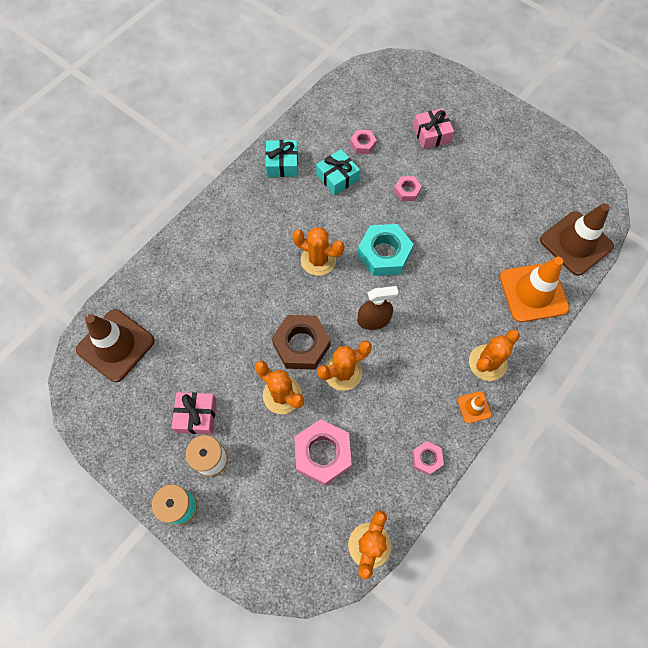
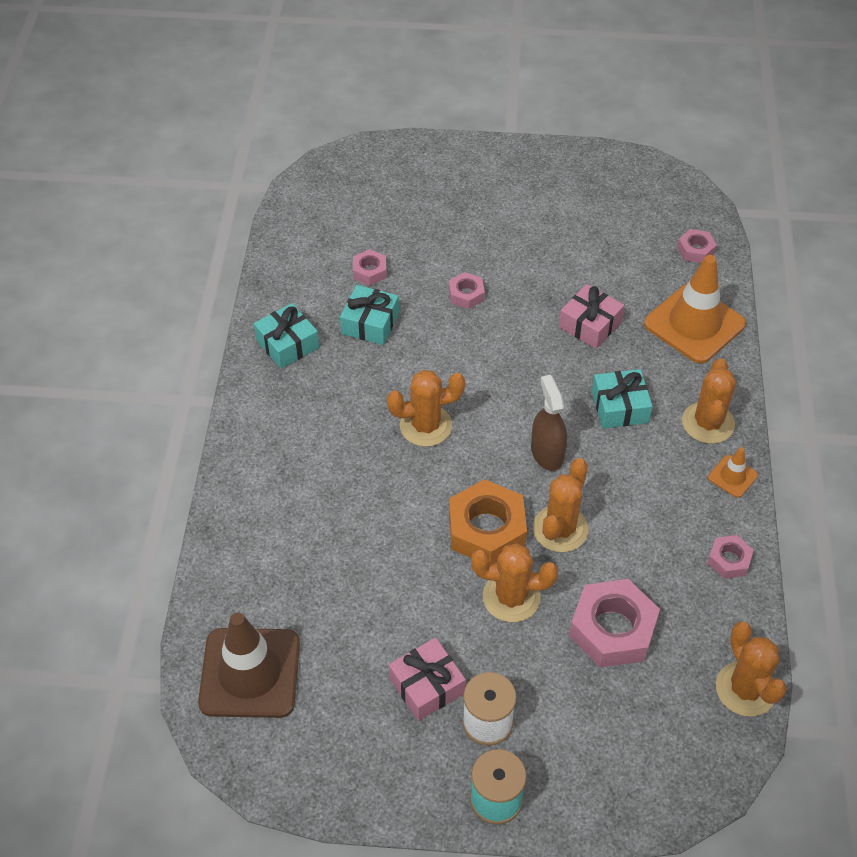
camera: 35 degrees left, 15 degrees down
(301, 345) = (486, 529): brown nut -> orange nut
(373, 320) = (547, 453): brown spray bottle -> brown spray bottle turned 60 degrees counterclockwise
(384, 254) = (498, 376): turquoise nut -> none
(431, 134) = (442, 219): pink gift -> pink gift (590, 324)
(441, 318) = (620, 407): none -> turquoise gift
(576, 243) = (695, 250): brown traffic cone -> pink nut

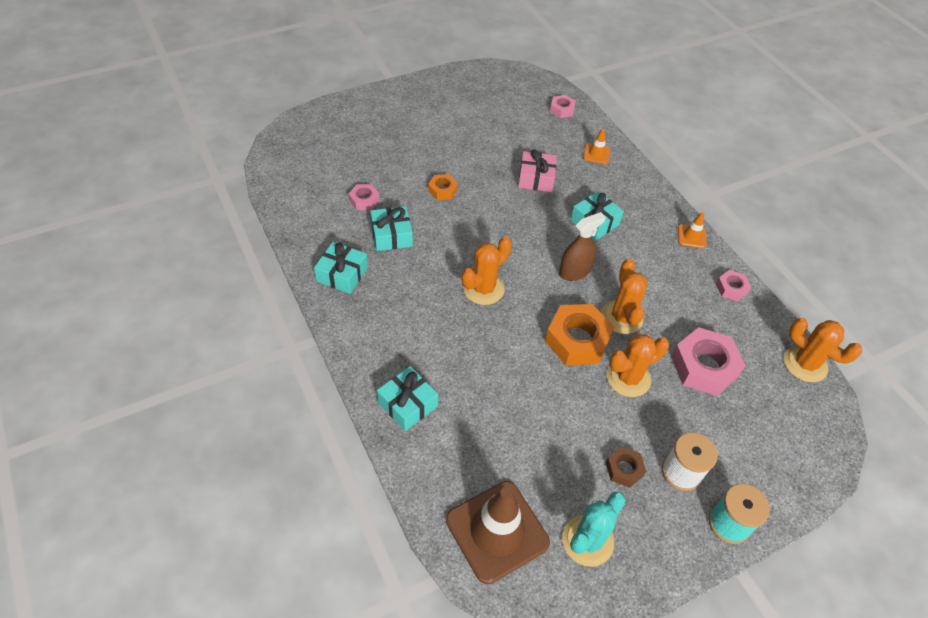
camera: 35 degrees left, 0 degrees up
(255, 508) = (408, 404): none -> turquoise gift
(331, 731) = (587, 540): none -> turquoise cactus
(427, 686) = (624, 469): pink gift -> brown nut
(466, 294) = (442, 190): pink nut -> orange nut
(547, 453) = (574, 271): brown spray bottle -> brown spray bottle turned 105 degrees clockwise
(694, 324) = (596, 154): orange traffic cone -> orange traffic cone, size x0.46
(708, 423) = (652, 210): orange cactus -> none

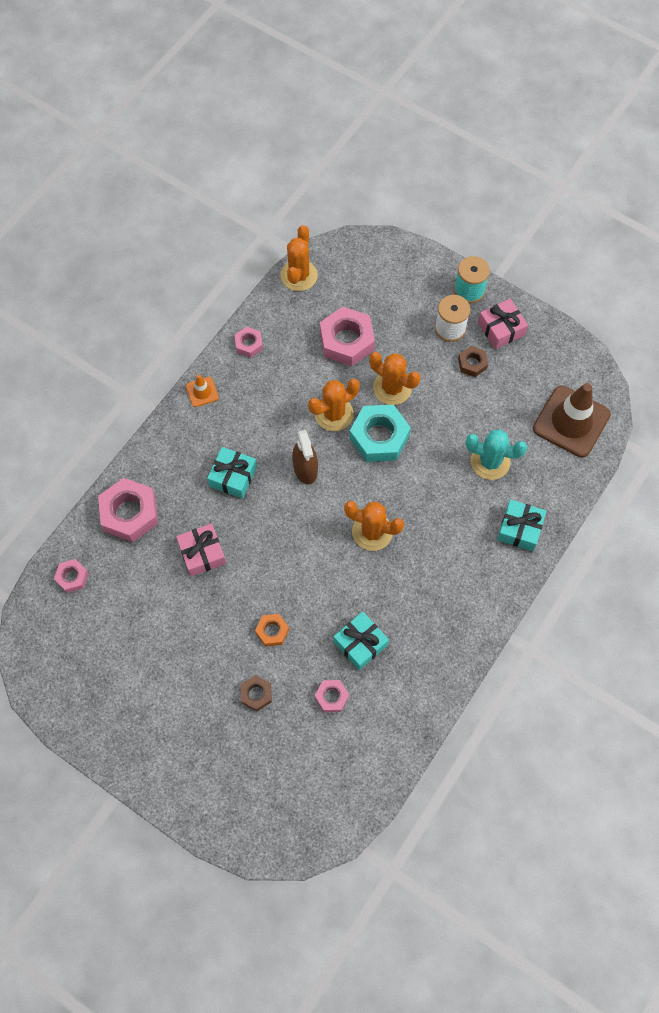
camera: 115 degrees left, 15 degrees up
(342, 274) = (432, 657): turquoise gift -> none
(401, 163) = (256, 694): none -> brown nut
(574, 271) = (305, 469): brown spray bottle -> brown spray bottle turned 135 degrees counterclockwise
(577, 340) = (379, 437): orange nut -> turquoise nut
(587, 540) = (539, 366): turquoise cactus -> turquoise cactus (490, 462)
(596, 154) = (129, 513): orange traffic cone -> pink nut
(658, 528) = (501, 329): none -> pink gift

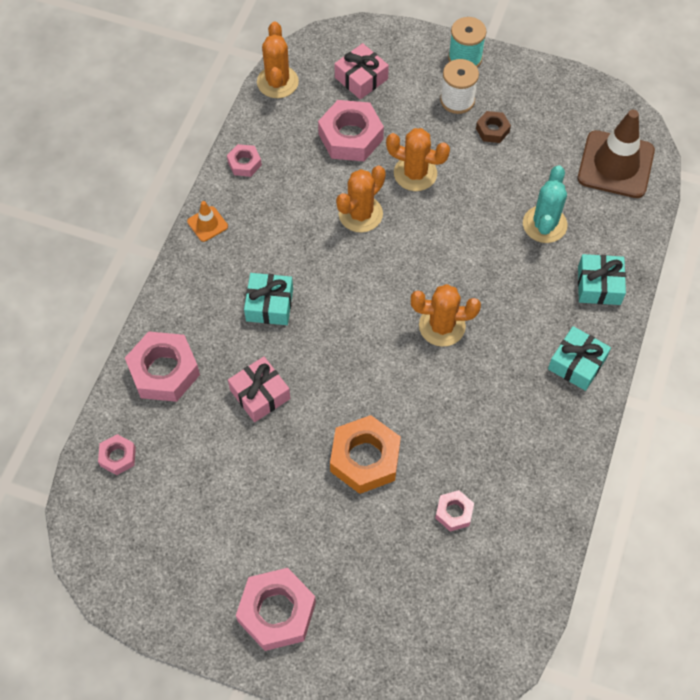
camera: 15 degrees left, 5 degrees down
(162, 742) = (277, 612): none -> pink nut
(256, 694) = (368, 531): brown nut -> none
(272, 631) = (365, 458): orange nut -> orange nut, size x1.92
(305, 469) = (347, 278): brown spray bottle -> none
(360, 643) = (467, 447): turquoise gift -> turquoise gift (577, 363)
(379, 437) = (417, 226): turquoise nut -> none
(490, 462) = (544, 224): turquoise cactus -> turquoise cactus turned 75 degrees counterclockwise
(501, 329) = (511, 89): pink gift -> pink gift (361, 78)

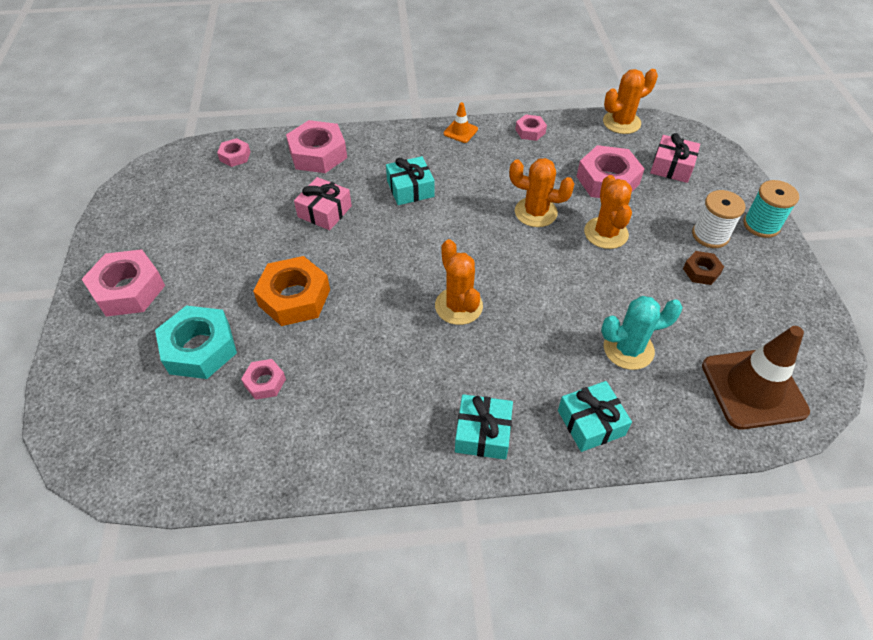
camera: 65 degrees right, 10 degrees down
(389, 559) = (200, 348): none -> turquoise nut

